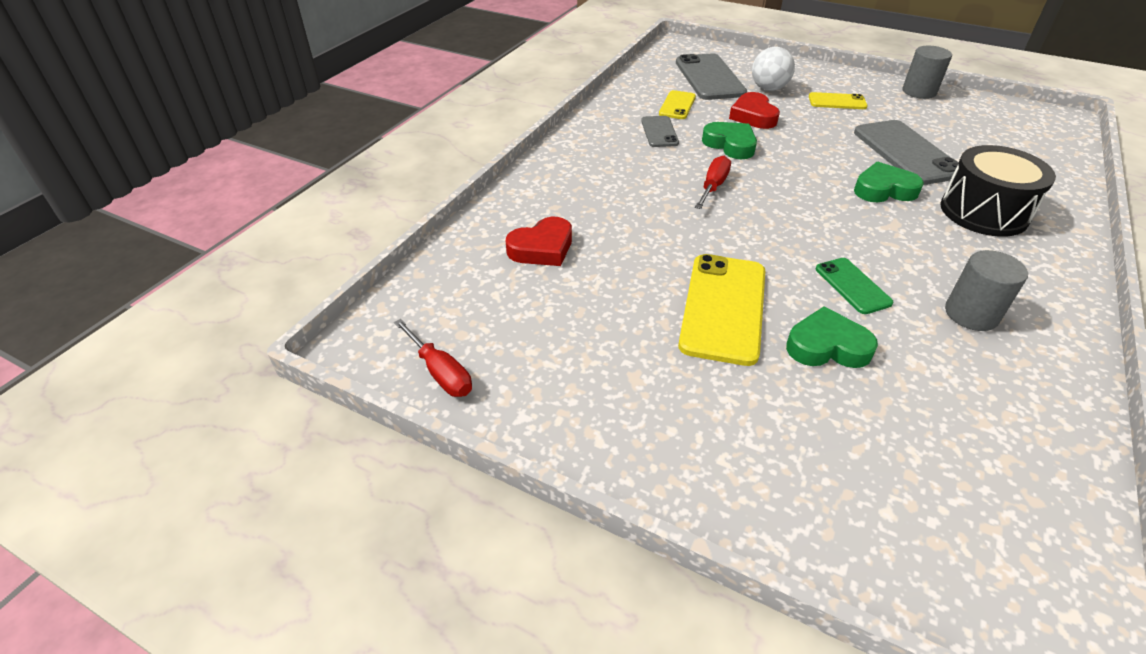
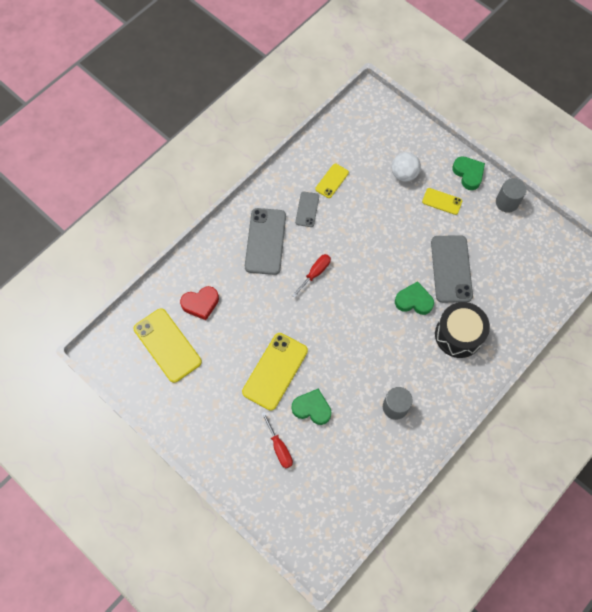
camera: 15 degrees right, 25 degrees up
(440, 372) = (130, 378): red screwdriver -> red screwdriver (279, 447)
(501, 310) = (167, 345): none -> yellow phone
(709, 77) = (370, 150): grey phone -> grey phone (265, 241)
(730, 144) = (345, 234): green heart -> green heart (468, 174)
(753, 116) = (376, 205): red heart -> none
(852, 286) = (348, 373): green phone -> none

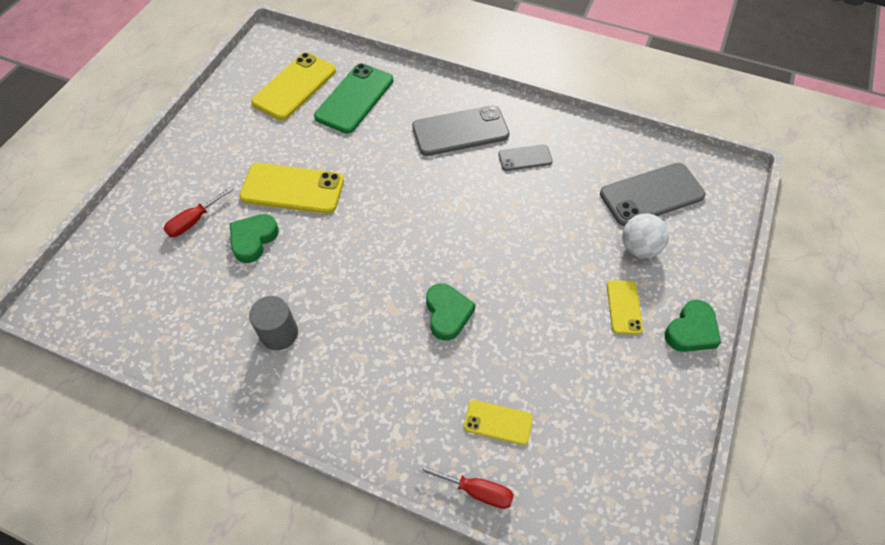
camera: 70 degrees right, 10 degrees down
(200, 304) = (354, 98): red heart -> green phone
(312, 408) = (253, 239): green heart -> green heart turned 150 degrees counterclockwise
(315, 273) = (439, 191): red screwdriver -> red screwdriver (476, 490)
(332, 181) = (580, 171): yellow phone -> yellow phone (498, 422)
(451, 269) = (520, 349): grey phone -> grey phone (651, 194)
(458, 335) = (416, 387): black drum -> none
(507, 202) = (675, 400): grey cylinder -> none

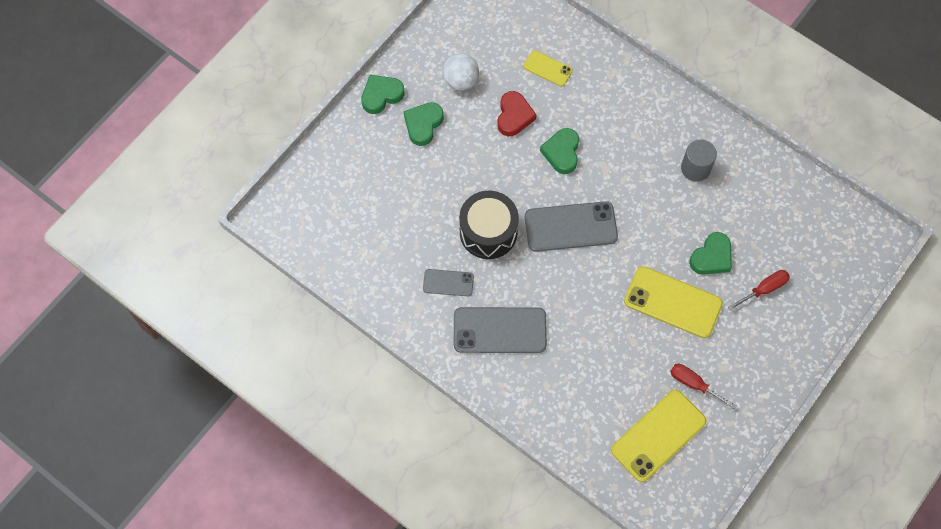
camera: 165 degrees left, 10 degrees up
(354, 98) = (597, 401): green phone -> none
(476, 490) = (575, 33): red screwdriver -> red screwdriver (694, 384)
(502, 211) = (488, 232): none -> black drum
(519, 344) = (514, 116): none -> red heart
(624, 307) = (423, 125): yellow phone -> green heart
(639, 248) = (387, 169): white ball -> white ball (460, 80)
(651, 194) = (350, 215): grey phone -> grey phone (570, 227)

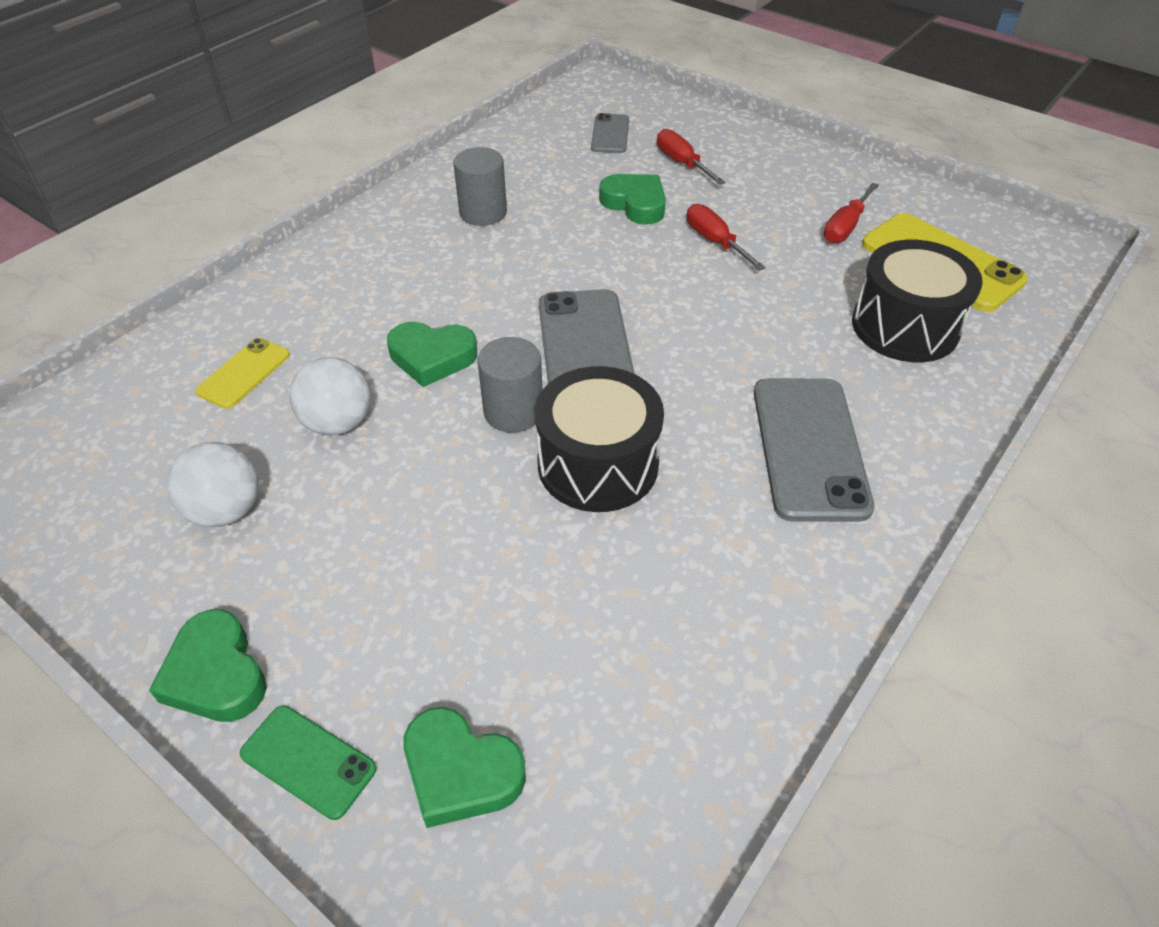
camera: 90 degrees left, 20 degrees down
(345, 133) = (308, 761): none -> green phone
(423, 125) = (322, 581): green heart -> green heart (460, 772)
(448, 283) = (719, 531): grey phone -> grey phone (610, 134)
(514, 116) = (338, 423): red heart -> white ball
(523, 193) = (513, 411): none -> grey cylinder
(595, 399) = (905, 326): none -> black drum
(673, 302) = (715, 242): yellow phone -> red screwdriver

